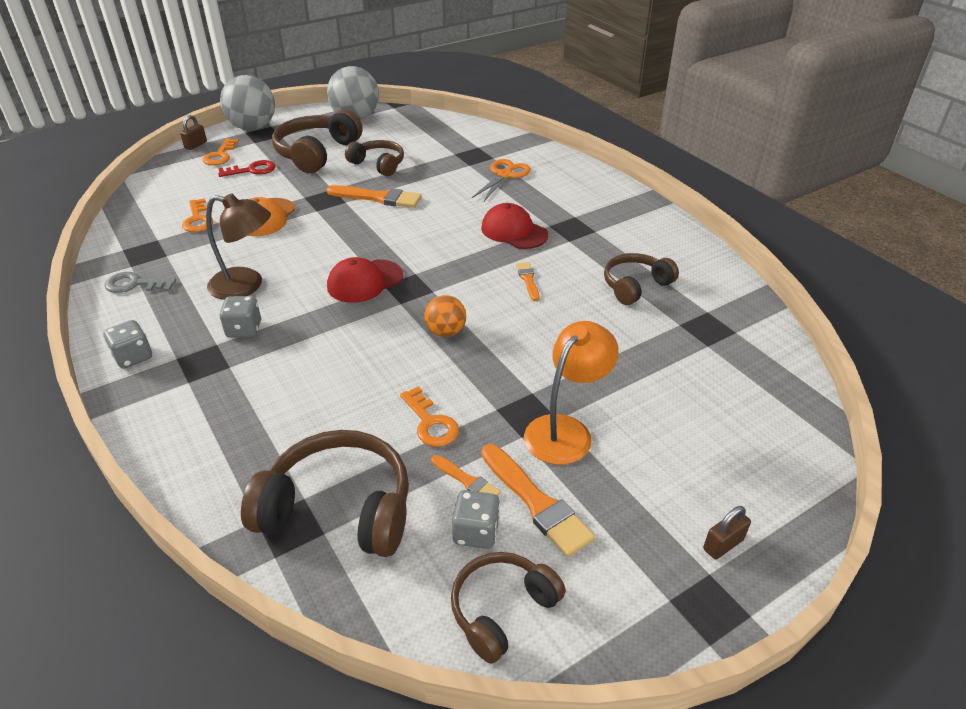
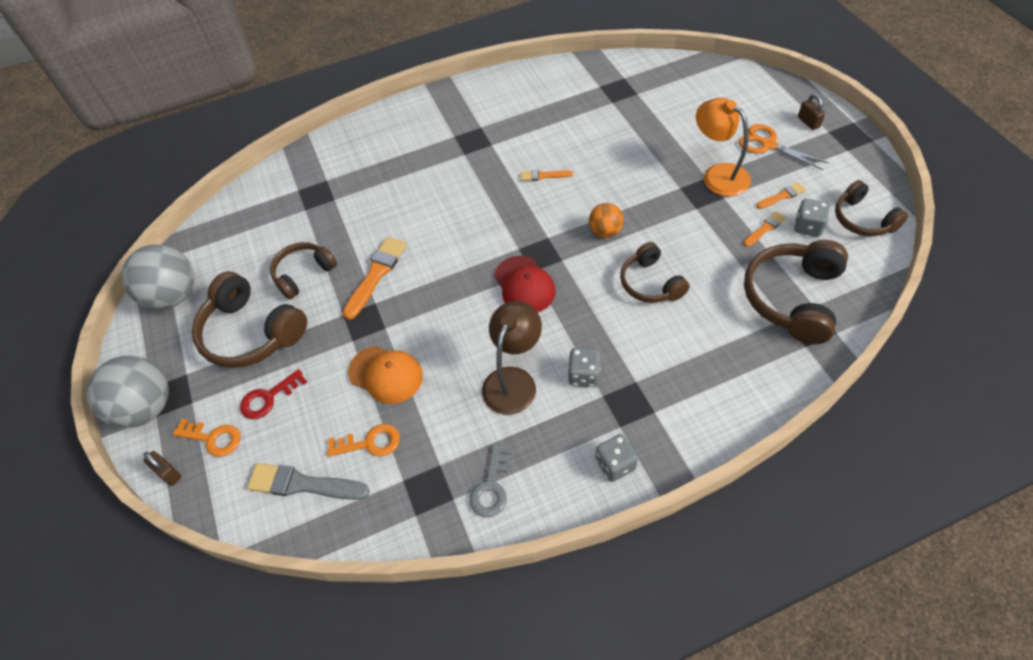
camera: 75 degrees left, 15 degrees up
(169, 196) = (303, 484): none -> grey brush
(252, 170) = (268, 398): red key -> red key turned 120 degrees counterclockwise
(430, 423) = (709, 245): orange key -> none
(505, 175) = (365, 174): orange scissors -> orange scissors (768, 144)
(514, 231) = (467, 177): red cap -> none
(536, 502) = (782, 196): orange brush -> orange brush, size x0.55
(635, 286) = (563, 116): brown headphones -> brown headphones (651, 283)

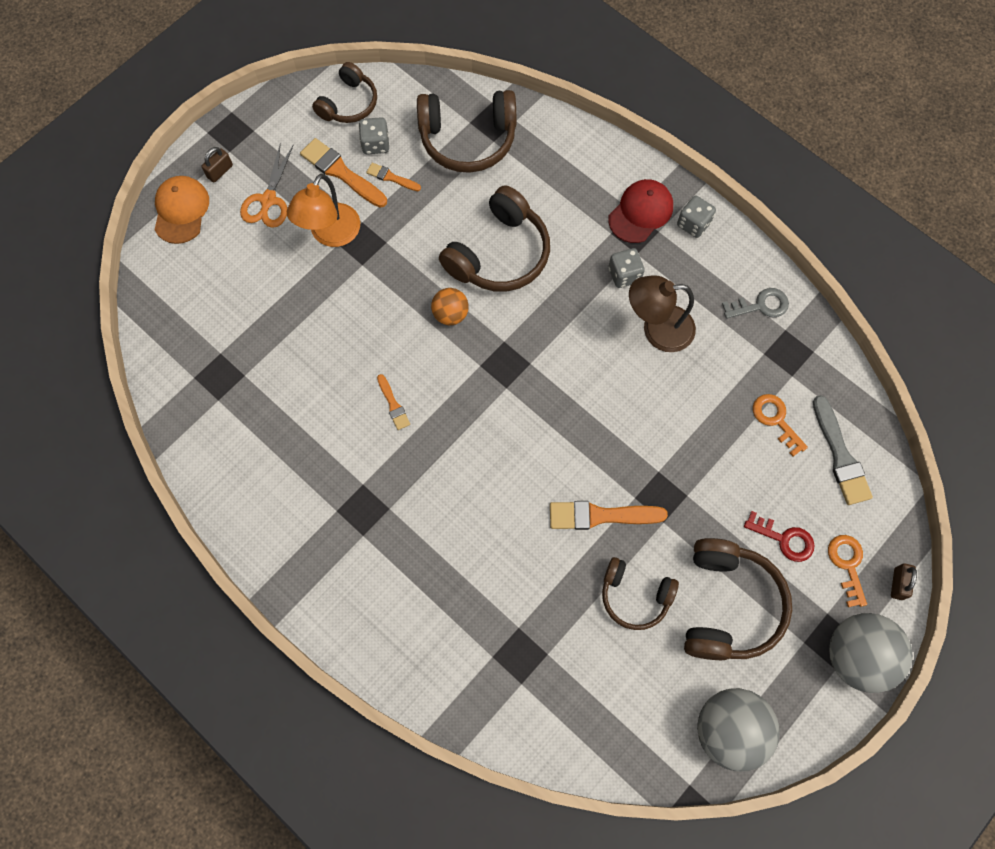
camera: 120 degrees left, 15 degrees up
(386, 374) = (706, 442): orange cap -> orange cap (181, 210)
(524, 285) = (550, 363): red cap -> red cap (641, 212)
(651, 283) = (499, 254): brown headphones -> brown headphones, size x1.60
(782, 196) = (341, 172): orange brush -> orange brush, size x1.82

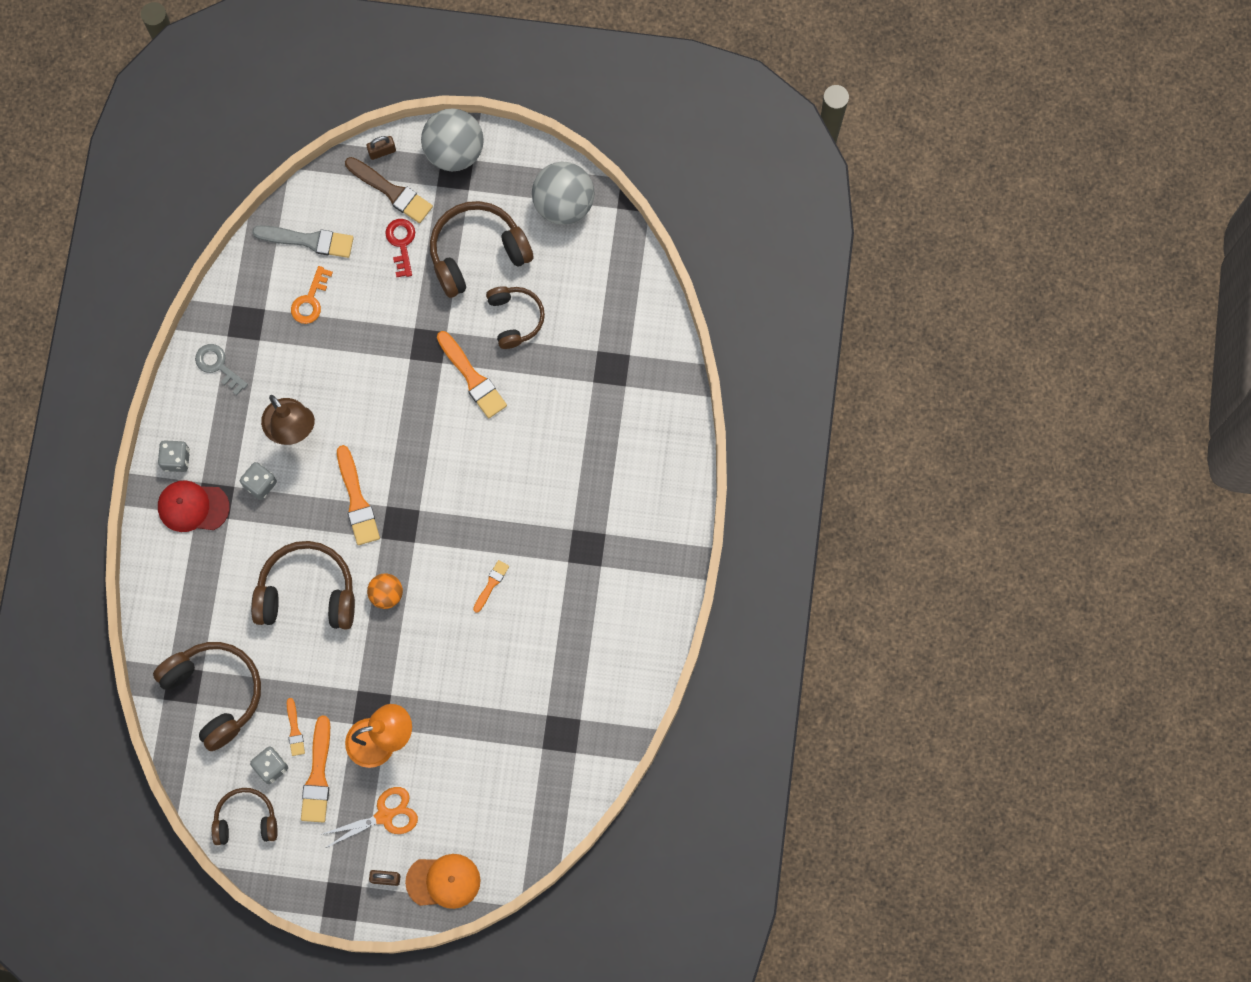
camera: 125 degrees left, 5 degrees up
(181, 210) = (443, 881): orange cap -> orange cap turned 150 degrees counterclockwise
(553, 342) = (357, 500): none -> orange brush
(840, 455) = (308, 240): grey brush -> grey brush turned 60 degrees clockwise
(847, 565) = (391, 191): orange key -> brown brush

